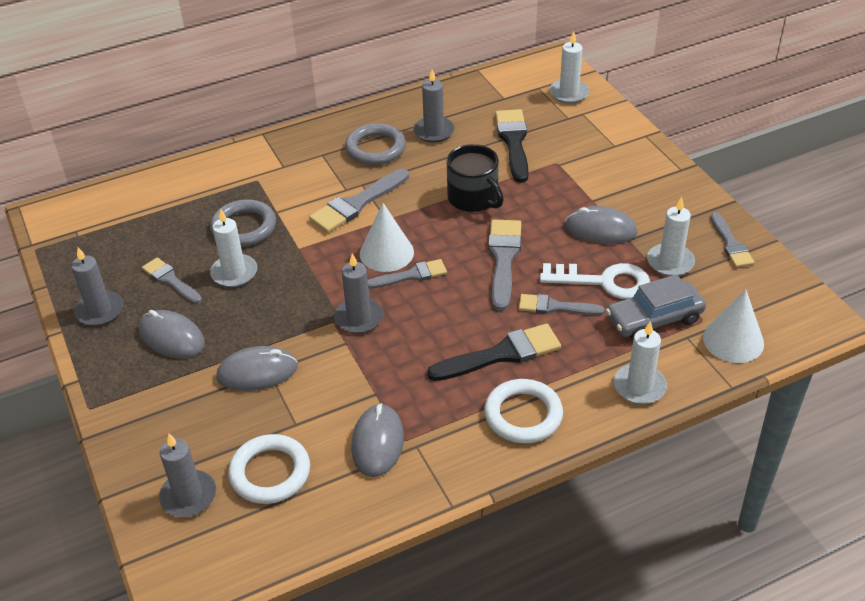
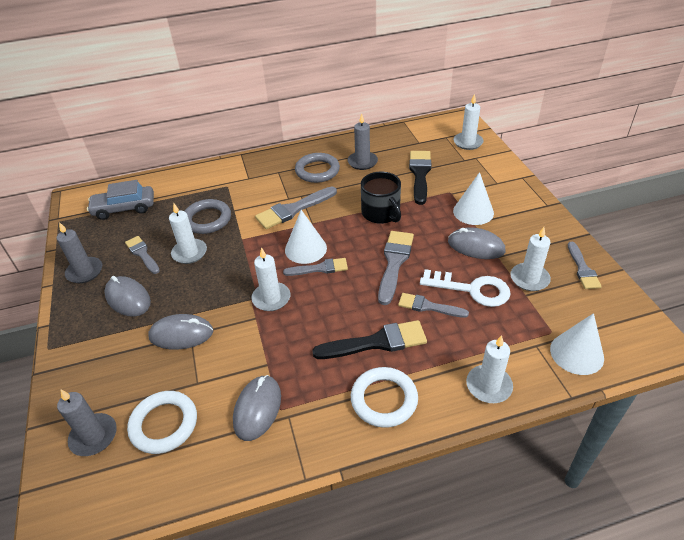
camera: 10 degrees right, 0 degrees up
(359, 318) = (271, 298): grey candle -> white candle
(590, 186) = (473, 212): none -> white cone
(654, 319) = (509, 326): grey car -> grey car (124, 208)

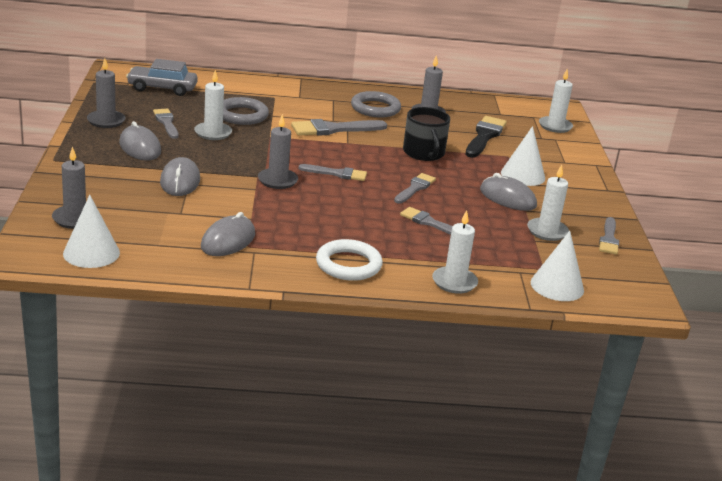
camera: 10 degrees right, 15 degrees down
(164, 424) = (139, 228): white ring -> none
(181, 334) = (180, 181): grey mouse -> grey mouse turned 75 degrees clockwise
(271, 298) = (277, 180): white candle -> grey candle
(305, 249) = (330, 158): white cone -> white cone (91, 253)
(376, 342) = (363, 231): black brush -> none
(394, 263) = (415, 188): grey brush -> grey brush, size x0.64
(472, 289) = (482, 223): white key -> none

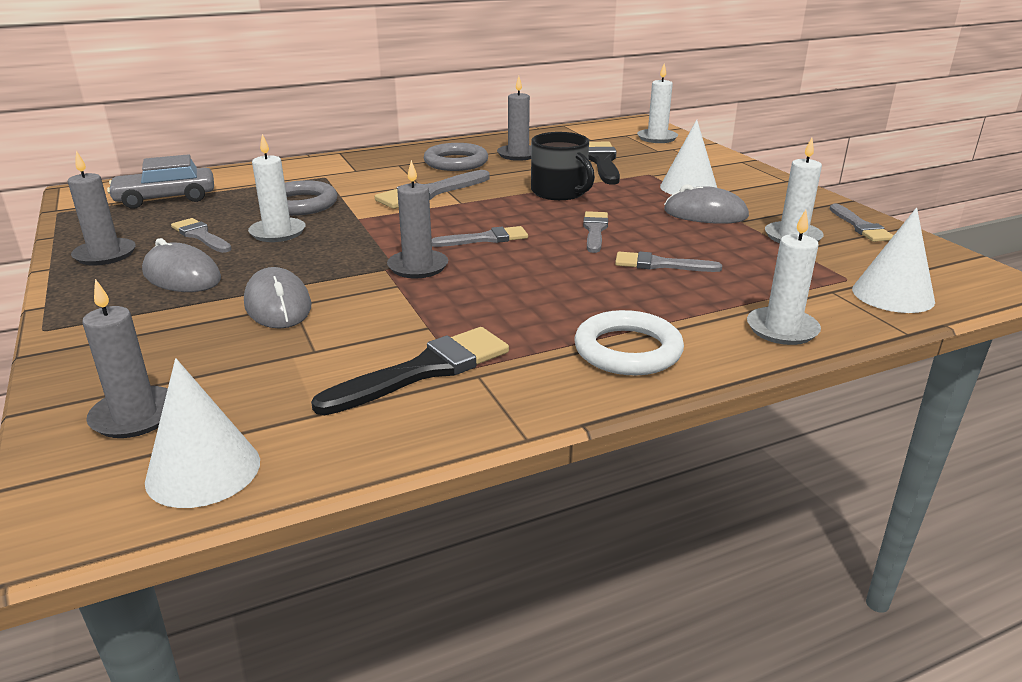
camera: 20 degrees left, 0 degrees up
(228, 240) = (424, 370): grey mouse -> black brush

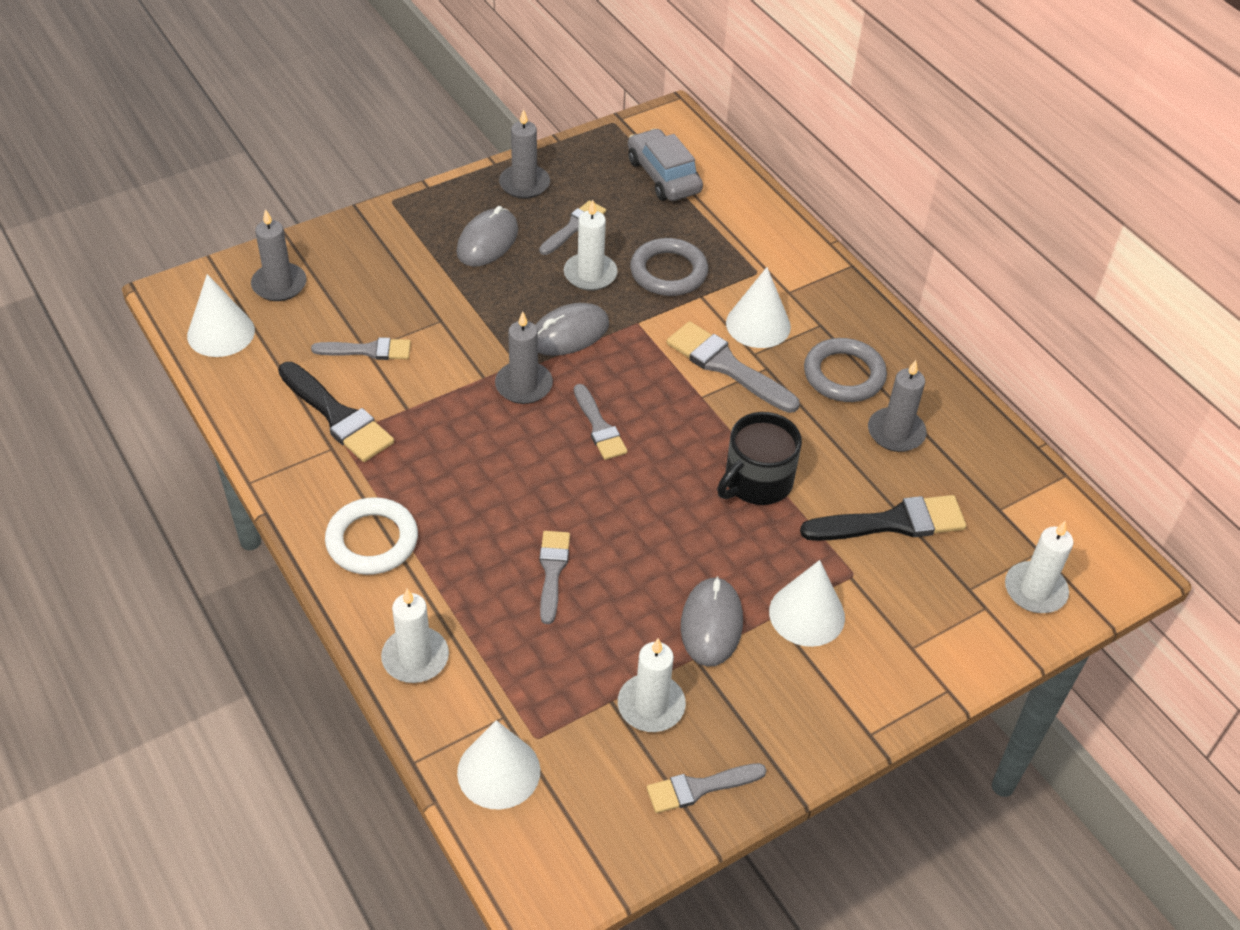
camera: 80 degrees right, 20 degrees up
(278, 305) = (439, 311): grey mouse -> grey mouse (569, 333)
(387, 181) = (758, 324): none -> white cone
(595, 230) = (637, 516): grey brush -> grey brush (368, 350)

